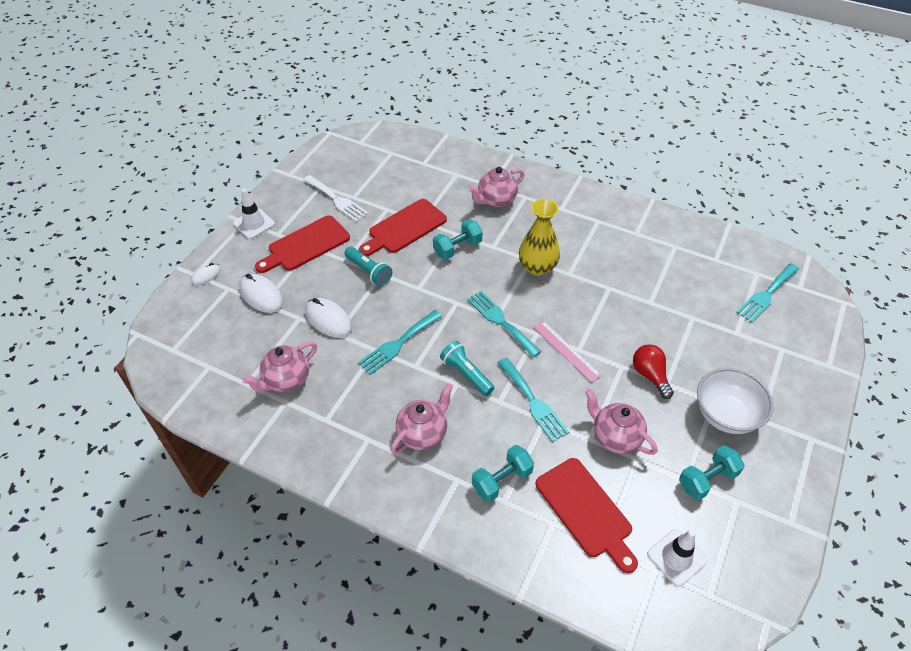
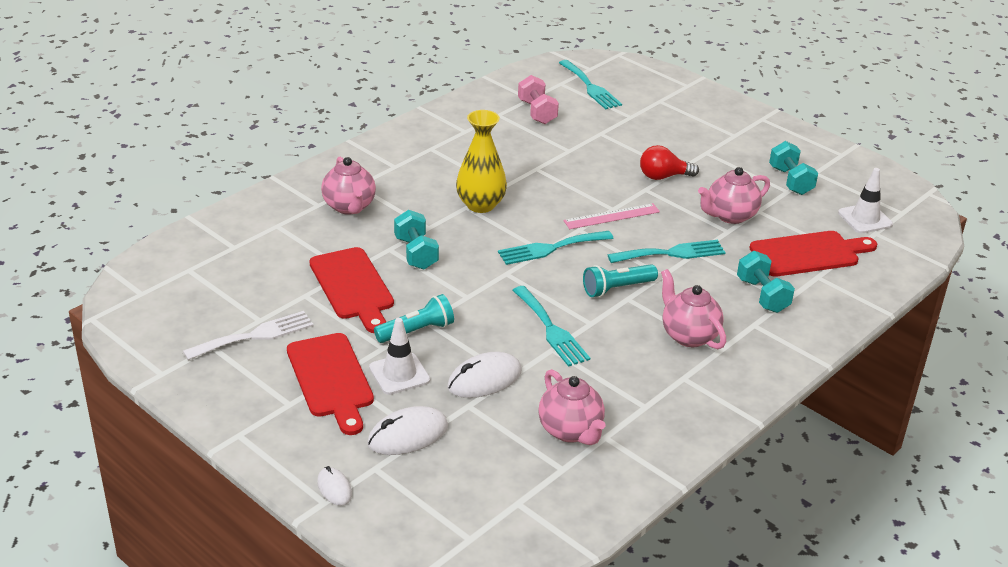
camera: 75 degrees left, 15 degrees down
(254, 224) = (251, 425): white traffic cone -> white traffic cone (399, 374)
(696, 269) = (537, 112): none -> pink dumbbell
(726, 415) = (724, 151): white bowl -> none

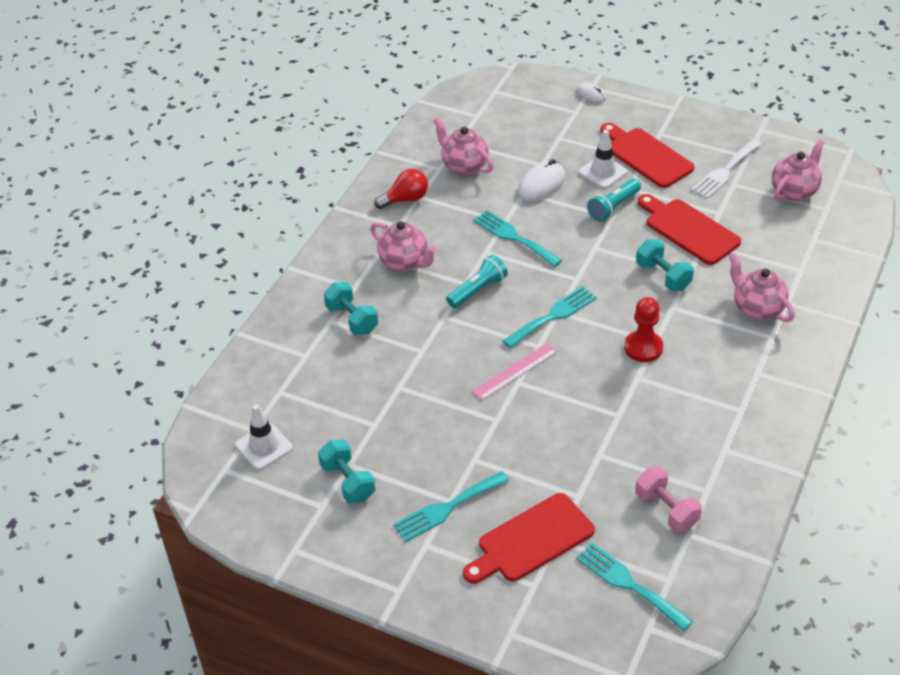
camera: 165 degrees right, 10 degrees up
(408, 435) = (569, 135): white mouse -> none
(480, 205) = (643, 347): yellow vase -> red pawn
(663, 176) = (484, 444): red light bulb -> red light bulb (405, 199)
(671, 253) = (444, 343): turquoise fork -> turquoise fork (447, 508)
(730, 216) = (401, 408): pink teapot -> pink teapot (794, 191)
(809, 254) = (316, 380): red cutting board -> red cutting board (531, 540)

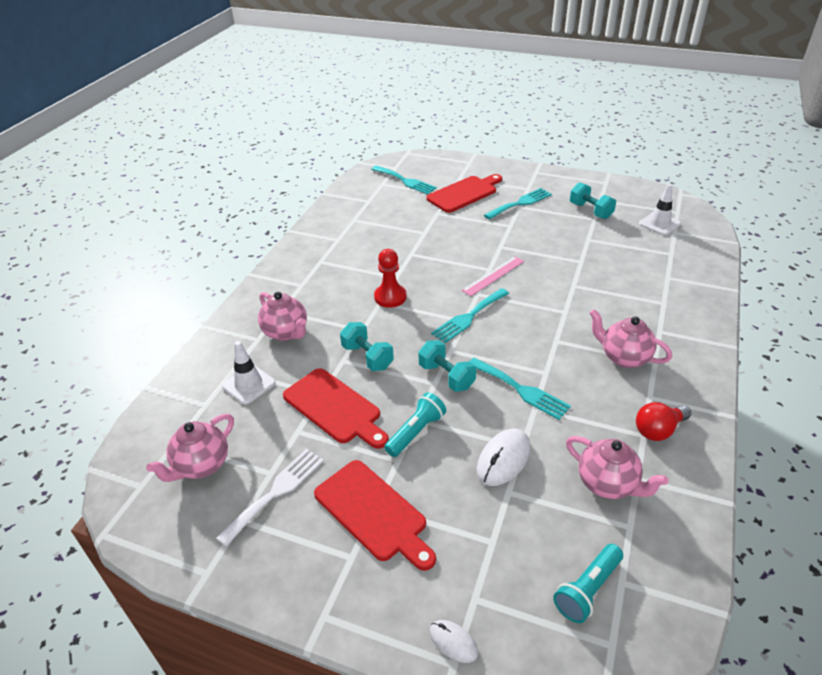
camera: 175 degrees right, 5 degrees down
(352, 319) = (645, 305): turquoise dumbbell -> turquoise dumbbell (446, 376)
(478, 290) = (542, 335): turquoise flashlight -> turquoise flashlight (587, 590)
(603, 172) = (429, 482): white traffic cone -> white traffic cone (248, 384)
(666, 510) = (381, 210): pink dumbbell -> none

